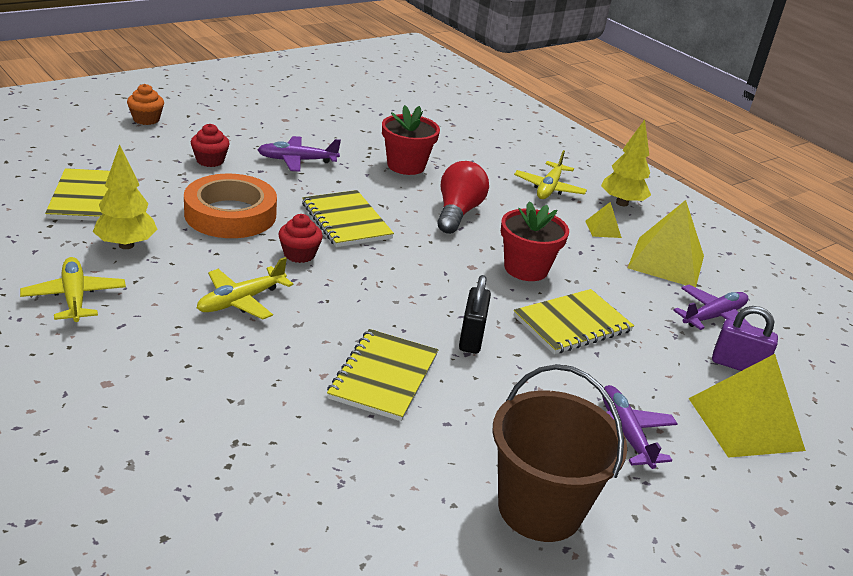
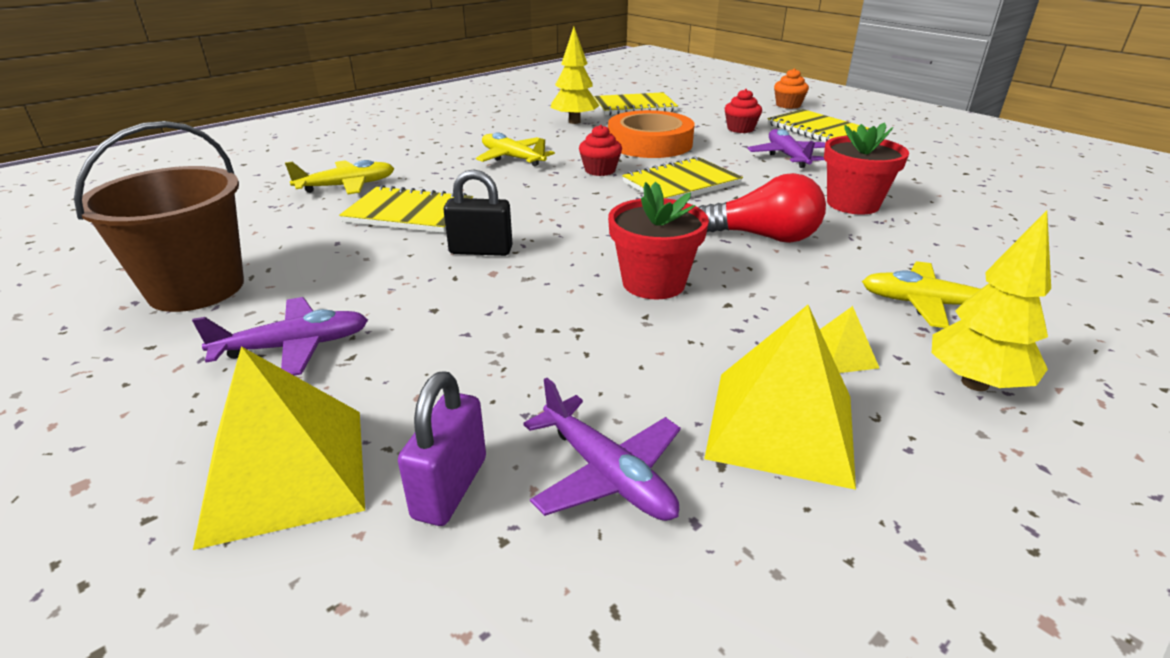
camera: 90 degrees right, 0 degrees up
(74, 297) = (498, 118): yellow plane -> yellow plane (347, 186)
(572, 324) = (530, 315): yellow notebook -> yellow notebook (816, 129)

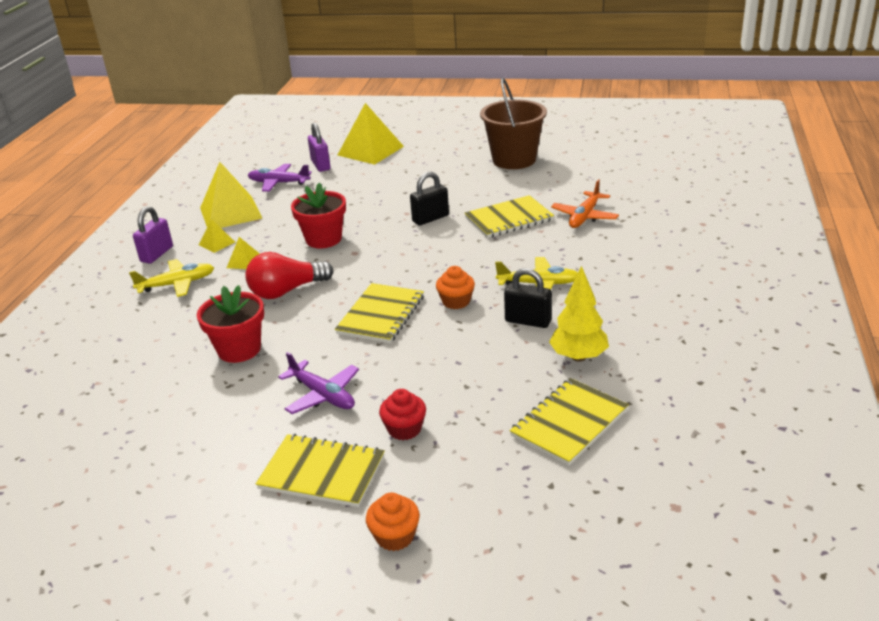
camera: 145 degrees right, 0 degrees up
(294, 346) = (431, 165): purple plane -> none
(347, 186) = (584, 217): yellow plane -> orange plane
(569, 143) = (528, 321): none -> black padlock
(600, 170) = (456, 301): red cupcake -> orange cupcake
(650, 143) = (463, 355): orange tape -> none
(802, 298) = (244, 261): none -> yellow pyramid
(975, 383) = (157, 254): yellow tree -> purple padlock

